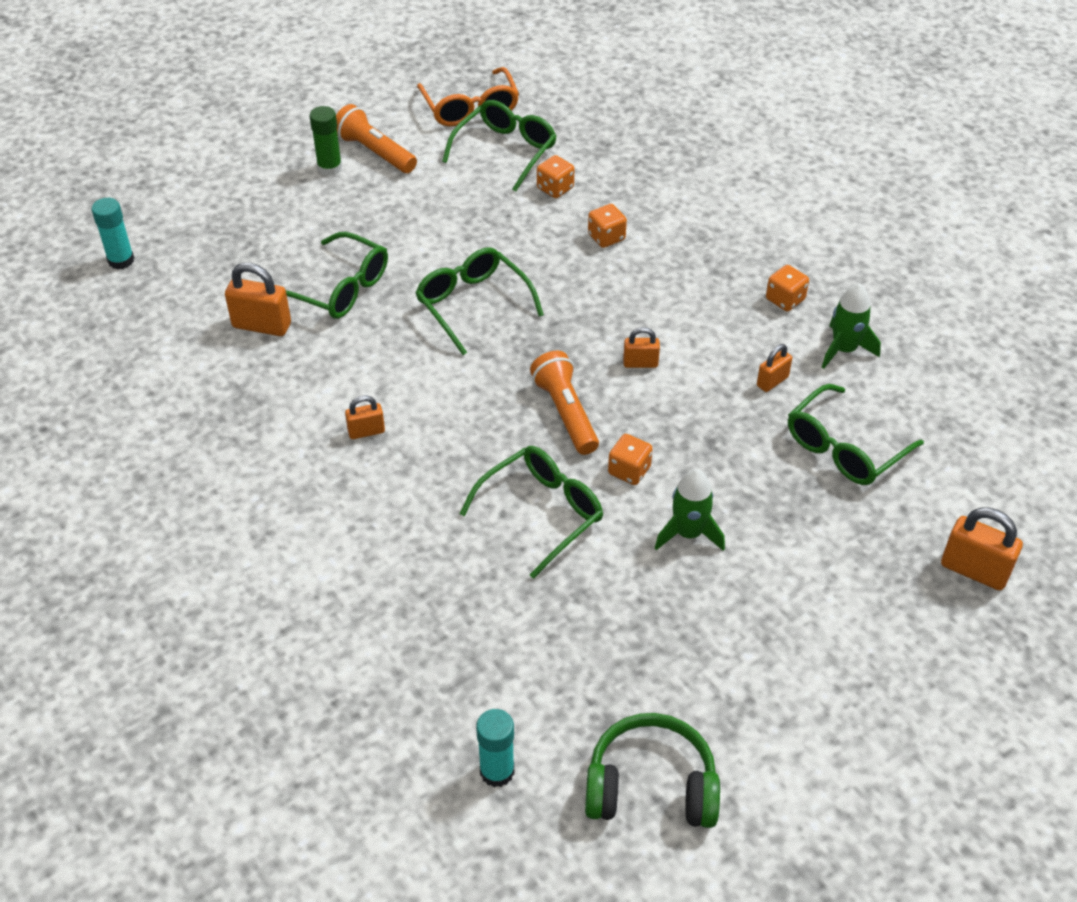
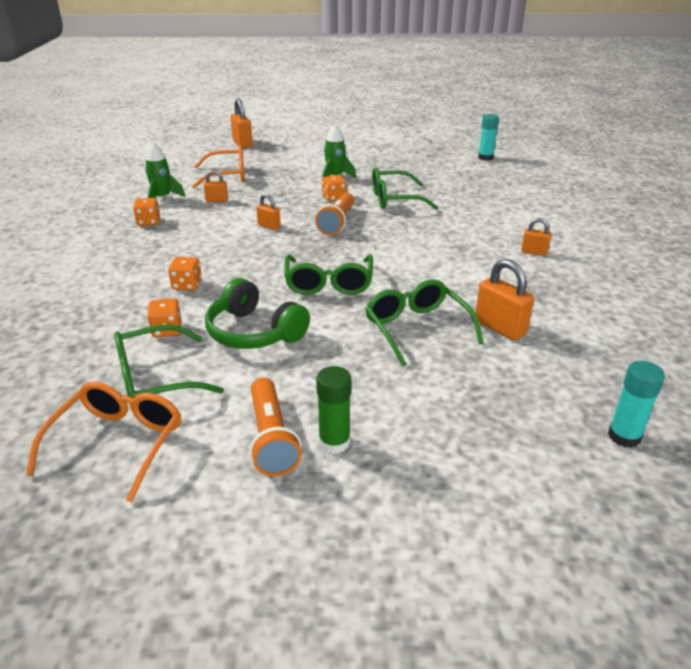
camera: 145 degrees left, 15 degrees down
(366, 432) = (462, 251): orange padlock -> orange padlock (534, 252)
(651, 786) = (430, 143): green headphones -> green headphones (254, 332)
(844, 448) = (228, 176): green glasses -> orange glasses

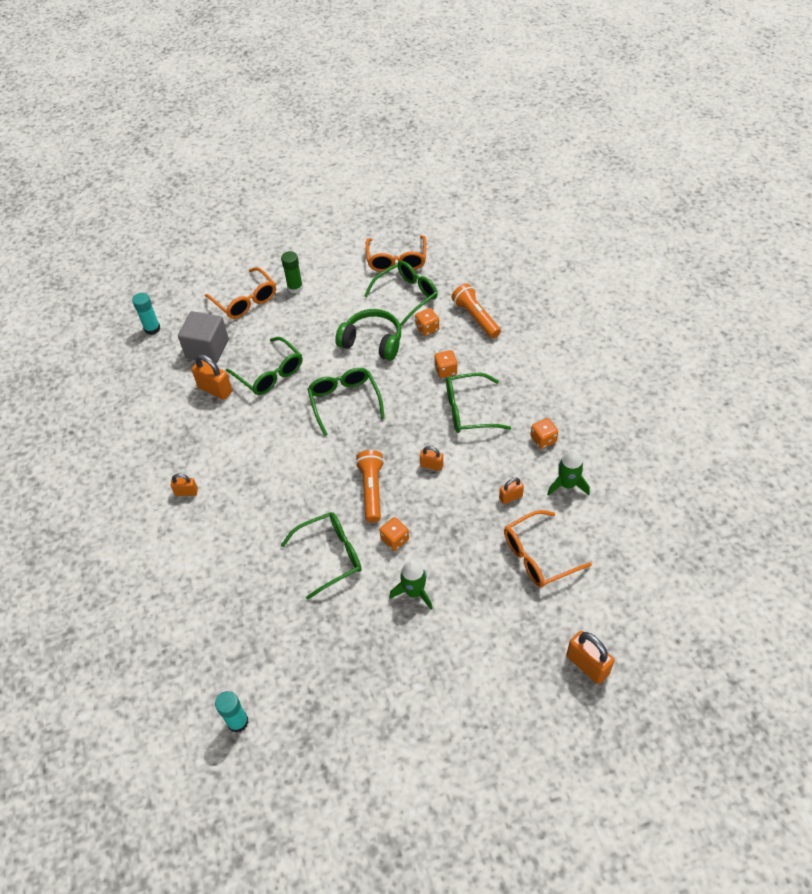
camera: 165 degrees right, 20 degrees up
(196, 251) = (468, 410): none -> green glasses
(271, 438) = (326, 282): orange flashlight -> orange flashlight (475, 317)
(436, 442) = (245, 301): none -> orange glasses
(513, 380) = (207, 349): none -> grey cube

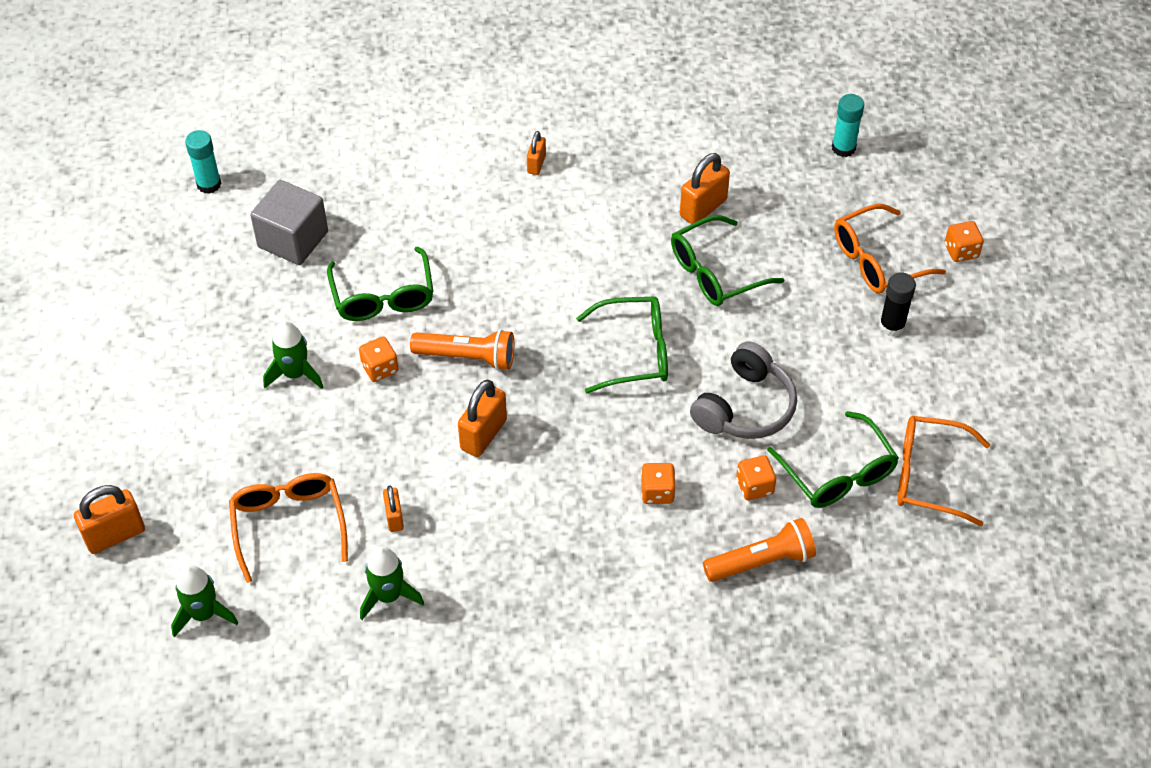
camera: 100 degrees right, 0 degrees up
(207, 349) = (785, 206): grey cube -> grey cube (293, 239)
(295, 287) = (892, 326): green glue stick -> black glue stick
(372, 342) = (745, 407): green headphones -> grey headphones
(431, 465) = (483, 434): orange padlock -> orange padlock, size x1.70
(468, 410) = (568, 503): green glasses -> none
(543, 439) = (480, 588): orange dice -> orange dice (961, 251)
(623, 585) = (203, 614): none -> green rocket

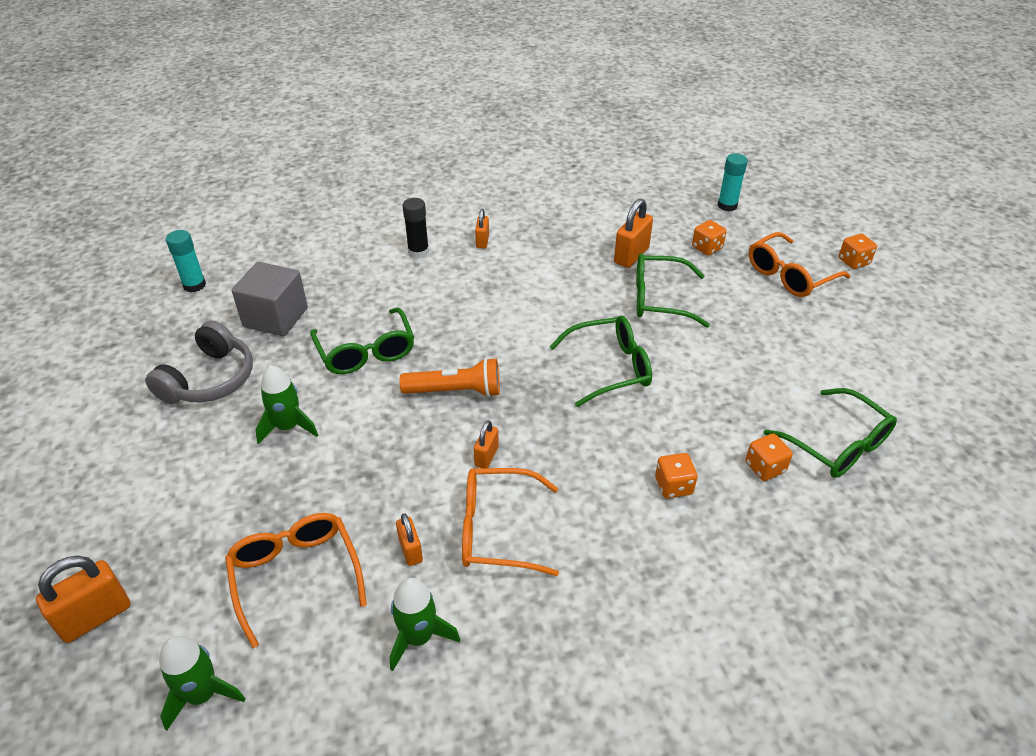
camera: 10 degrees left, 10 degrees down
(380, 368) = (372, 411): orange dice -> orange dice (707, 248)
(483, 434) = (486, 456): orange padlock -> orange padlock, size x0.59
(715, 272) = (658, 299): green glasses -> green glasses turned 45 degrees clockwise
(745, 407) = (727, 399): grey headphones -> grey headphones (209, 379)
(761, 561) = (802, 538): orange flashlight -> none
(892, 326) = (825, 320): black glue stick -> black glue stick (418, 252)
(928, 476) = (919, 435): orange glasses -> orange glasses (496, 530)

